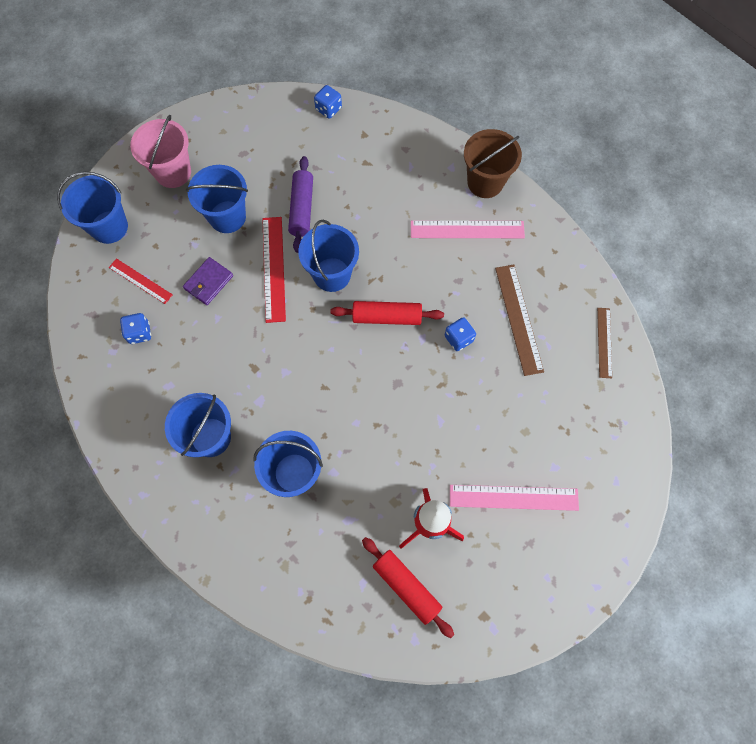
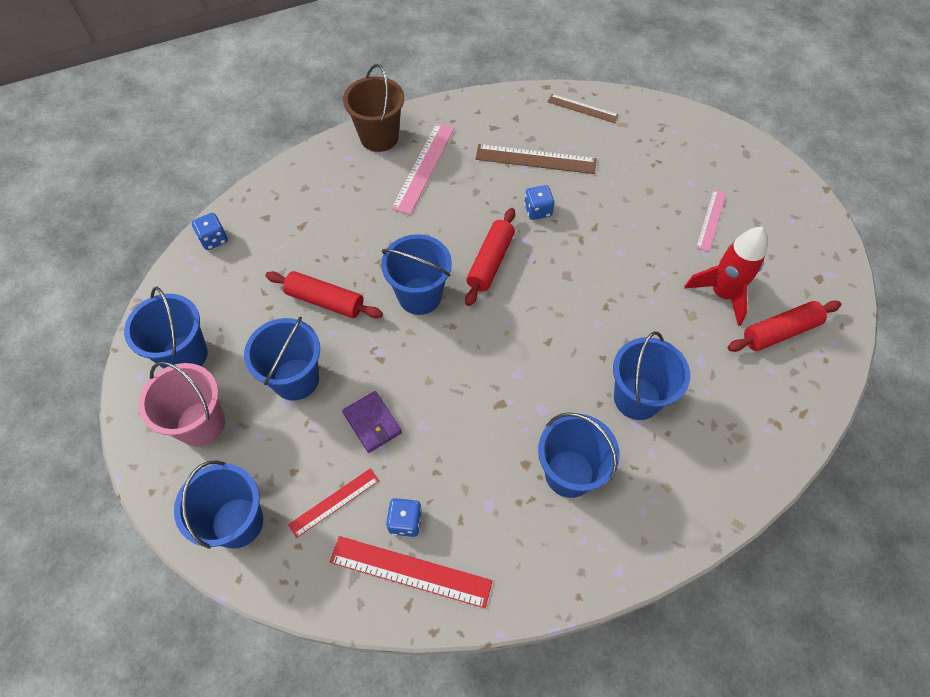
camera: 70 degrees left, 10 degrees down
(222, 137) = (184, 355): none -> blue bucket
(274, 268) = (386, 349): red ruler -> red ruler (410, 571)
(302, 208) = (325, 300): purple rolling pin -> red rolling pin
(513, 497) = (711, 220): pink ruler -> pink ruler, size x0.62

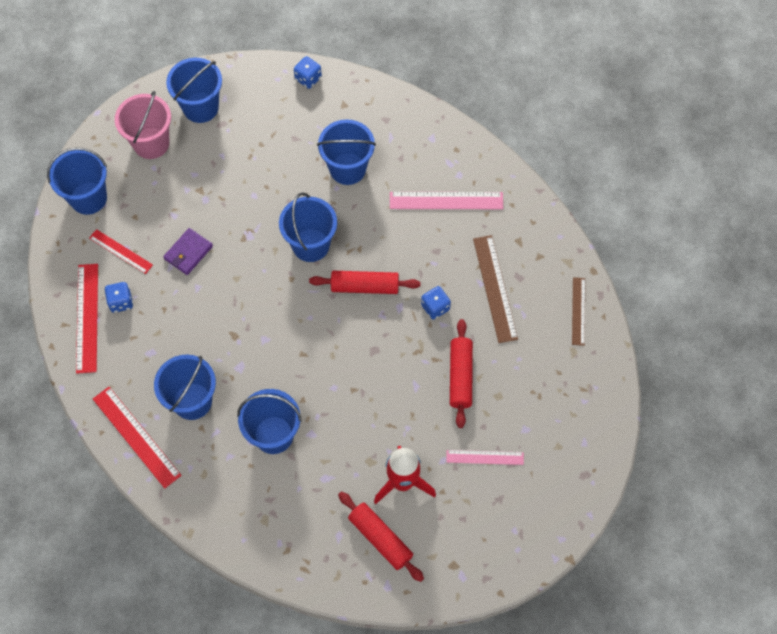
camera: 70 degrees right, 5 degrees up
(296, 379) = (206, 188): blue bucket -> blue bucket (347, 169)
(325, 300) = (281, 180): red rolling pin -> red rolling pin (460, 376)
(379, 137) = (465, 153): brown bucket -> none
(597, 553) = (136, 437): none -> red ruler

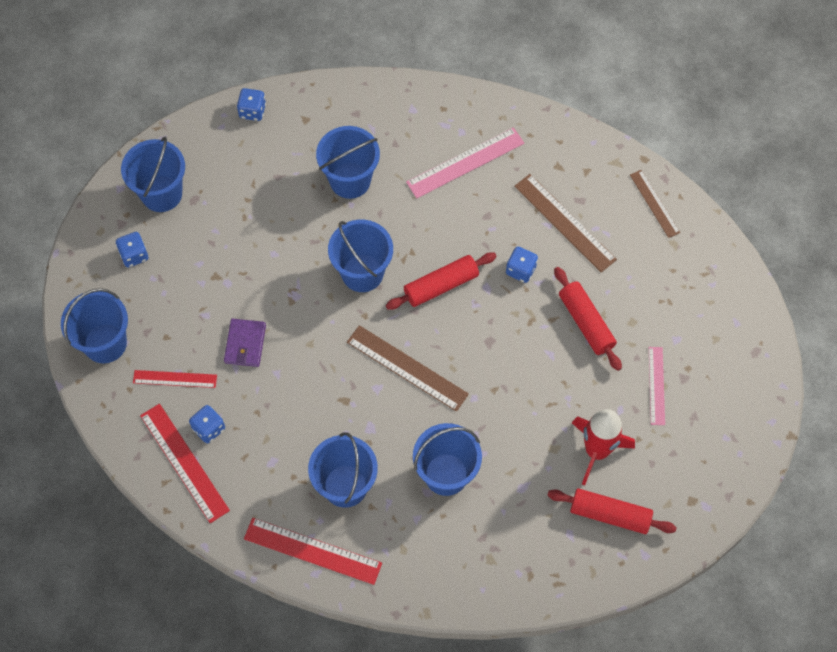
camera: 30 degrees left, 0 degrees up
(151, 143) = (134, 255): pink bucket -> blue dice
(297, 336) = (407, 368): none -> brown ruler
(485, 457) = (656, 385): pink ruler -> pink ruler turned 60 degrees counterclockwise

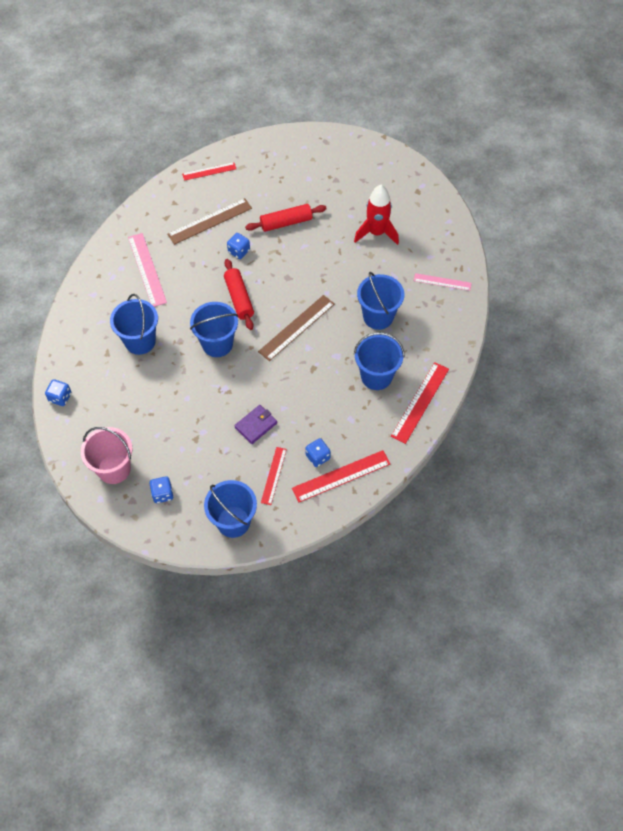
camera: 80 degrees left, 5 degrees down
(161, 194) = (114, 469): blue bucket -> pink bucket
(245, 344) = (256, 425): purple wallet -> purple wallet turned 60 degrees counterclockwise
(610, 514) = (420, 233): red rolling pin -> none
(654, 203) = (209, 171): brown ruler -> red ruler
(656, 385) = (338, 194): pink ruler -> pink ruler (442, 282)

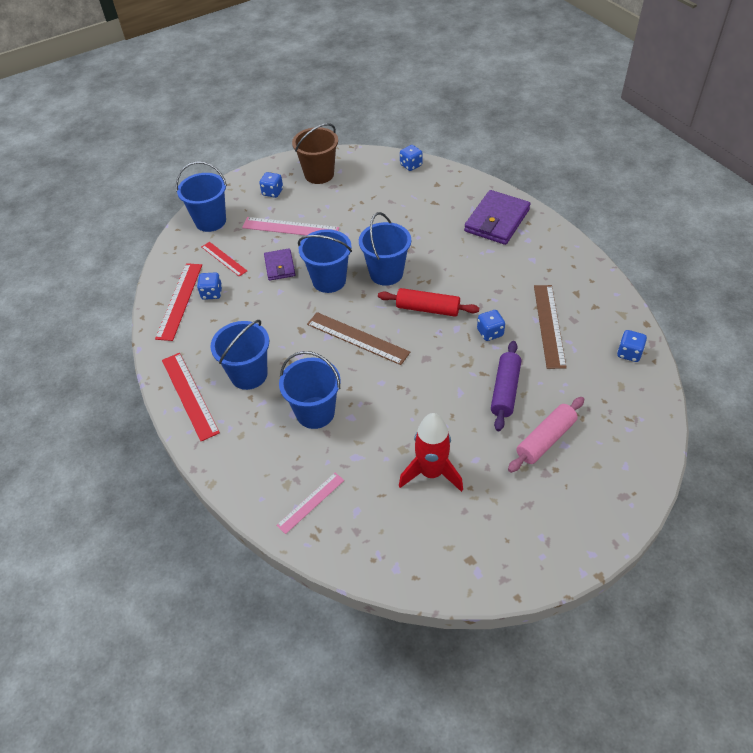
camera: 125 degrees right, 10 degrees down
(108, 297) = (497, 220): none -> purple wallet
(114, 469) = (319, 174): pink bucket -> brown bucket
(140, 341) = (430, 225): blue bucket -> blue bucket (329, 280)
(147, 269) = (513, 256): pink ruler -> pink ruler (290, 228)
(209, 171) = (629, 353): red ruler -> blue dice
(286, 222) = (505, 390): red rolling pin -> purple rolling pin
(296, 327) = (357, 338): brown ruler -> brown ruler turned 45 degrees counterclockwise
(311, 188) = (545, 439): none -> pink rolling pin

